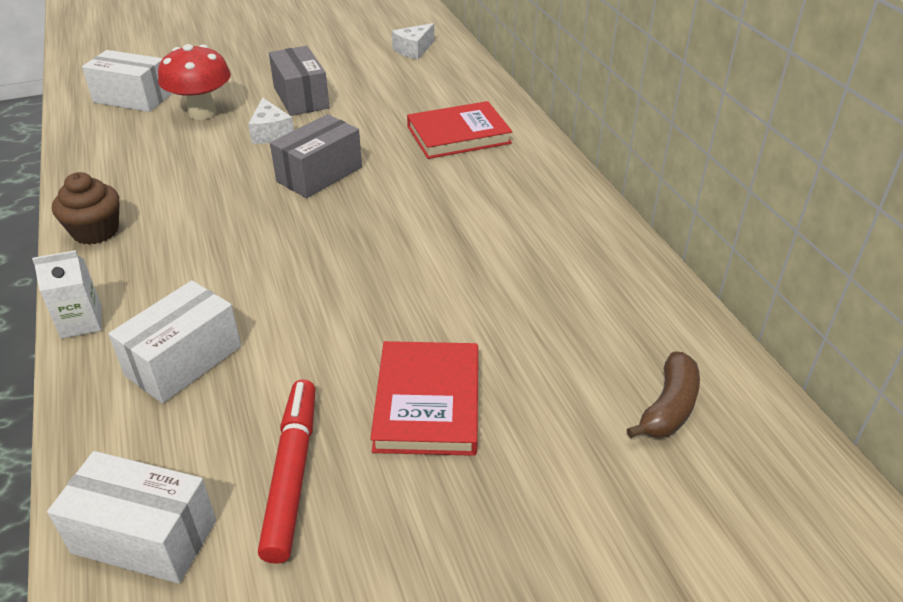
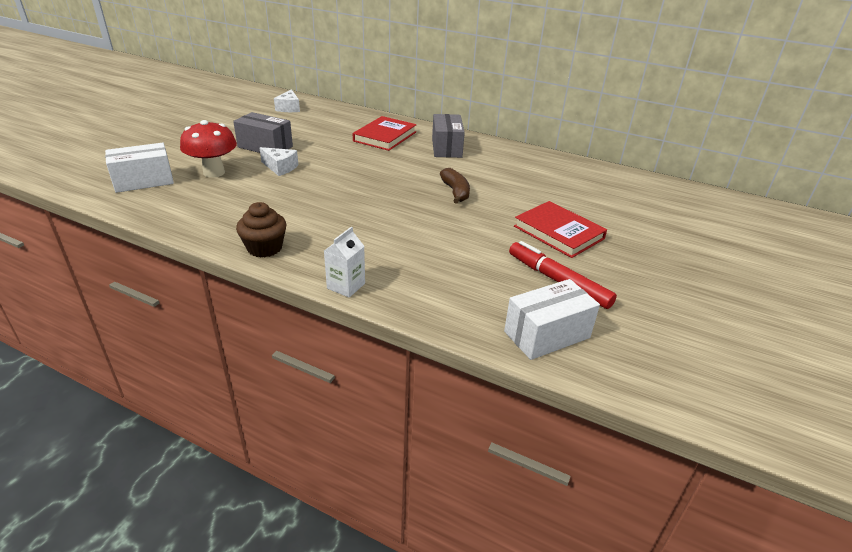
camera: 45 degrees left, 5 degrees down
(184, 361) = (433, 272): white box -> none
(319, 174) = (346, 175): grey box -> grey box (446, 148)
(668, 408) = (631, 194): brown banana -> brown banana (455, 192)

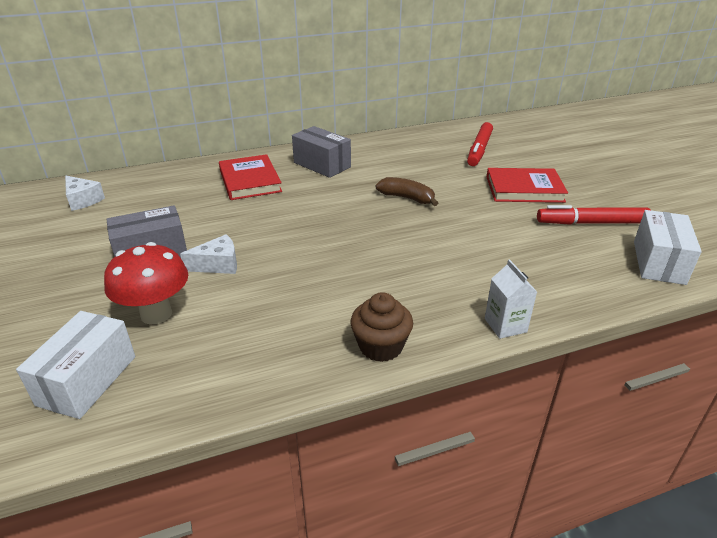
camera: 45 degrees left, 0 degrees up
(588, 192) = (479, 150): none -> red marker

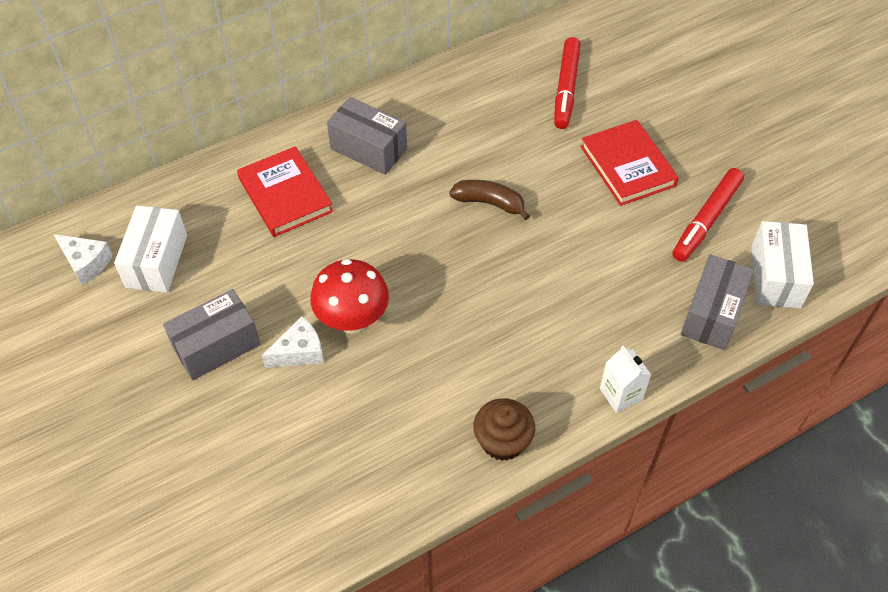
camera: 10 degrees left, 20 degrees up
(87, 380) = (230, 529): white box -> white box (156, 261)
(156, 314) = (261, 435): red mushroom -> red mushroom (352, 320)
(524, 189) = (627, 166): red book -> red book turned 75 degrees clockwise
(592, 223) = (706, 220): red marker -> red marker turned 45 degrees counterclockwise
(598, 280) = (712, 314): none -> grey box

